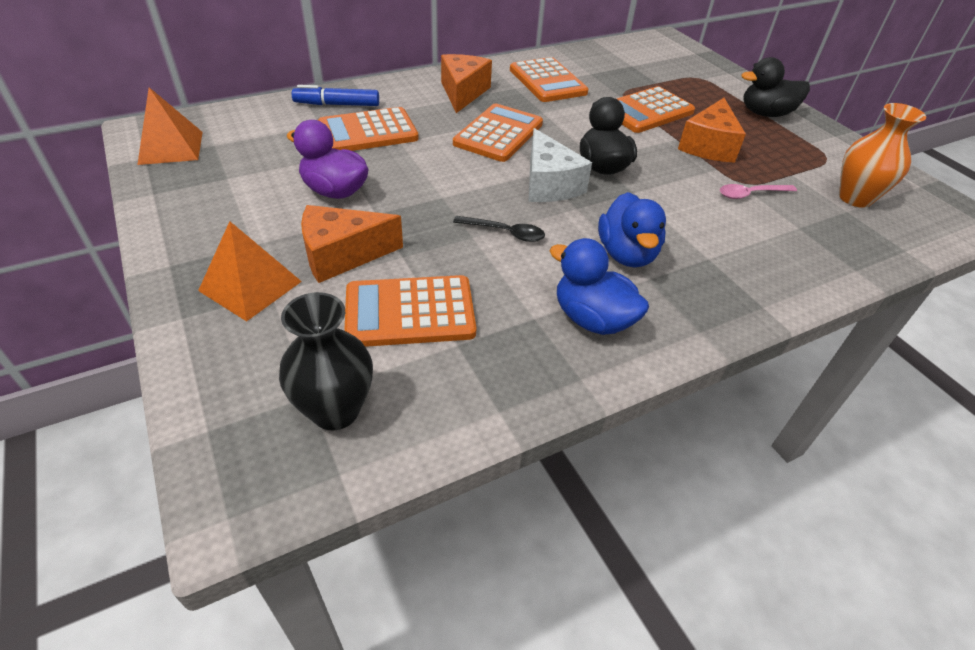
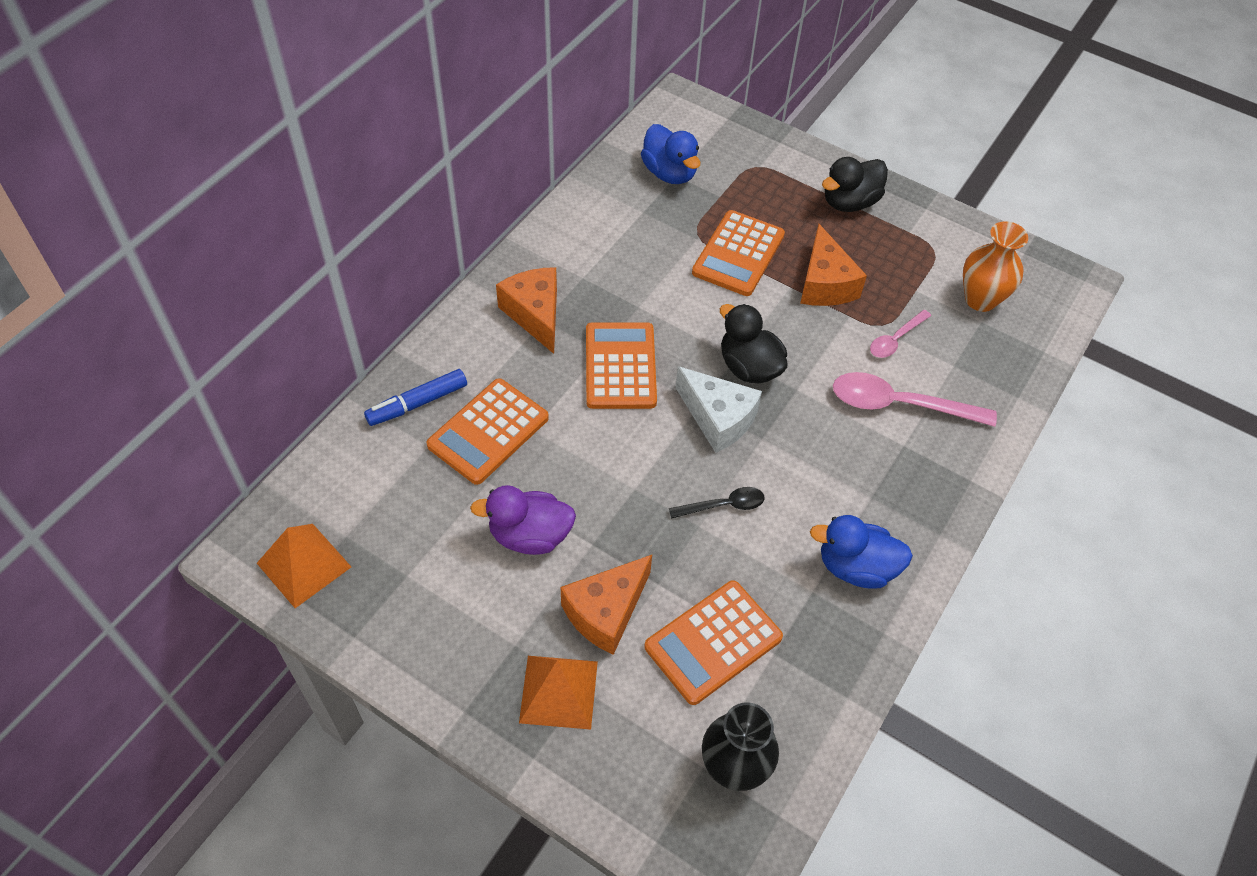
camera: 30 degrees left, 10 degrees up
(547, 81) = (608, 249): orange calculator -> none
(626, 254) = (838, 476): blue duck -> blue duck (669, 173)
(723, 232) = (899, 404): none -> pink spoon

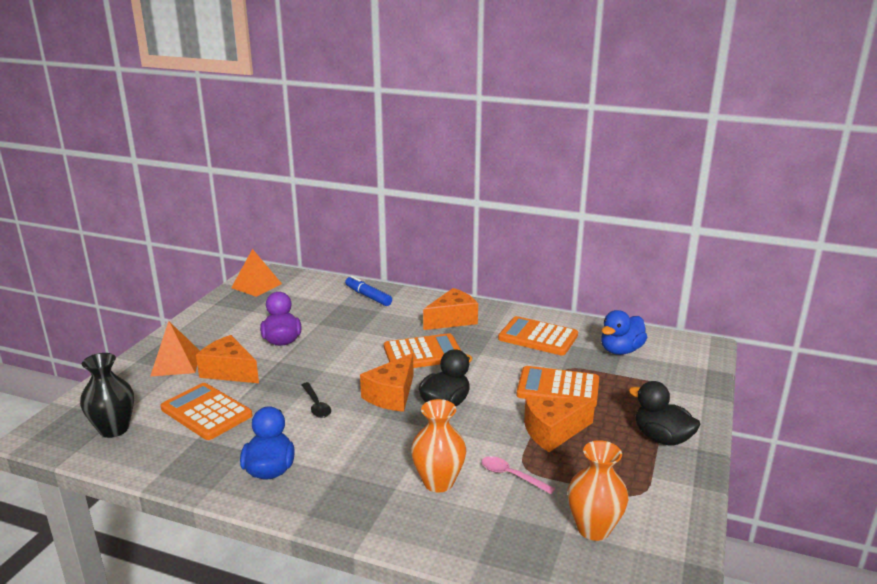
camera: 80 degrees right, 30 degrees down
(488, 431) = (354, 318): orange calculator -> orange calculator (538, 337)
(718, 418) = (392, 395): white cheese -> orange cheese
(899, 404) = (438, 482): pink spoon -> orange vase

